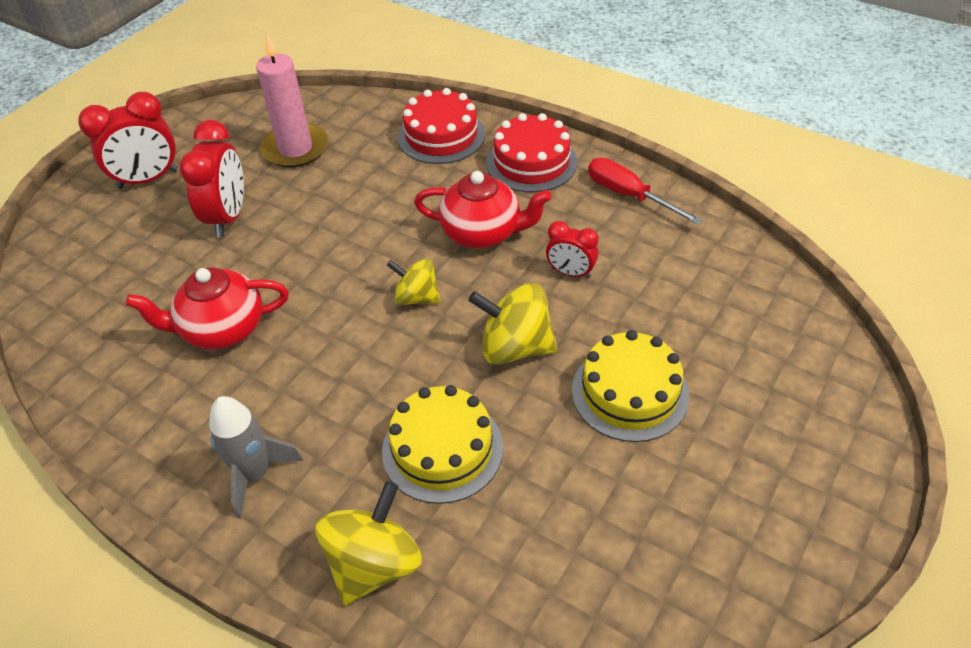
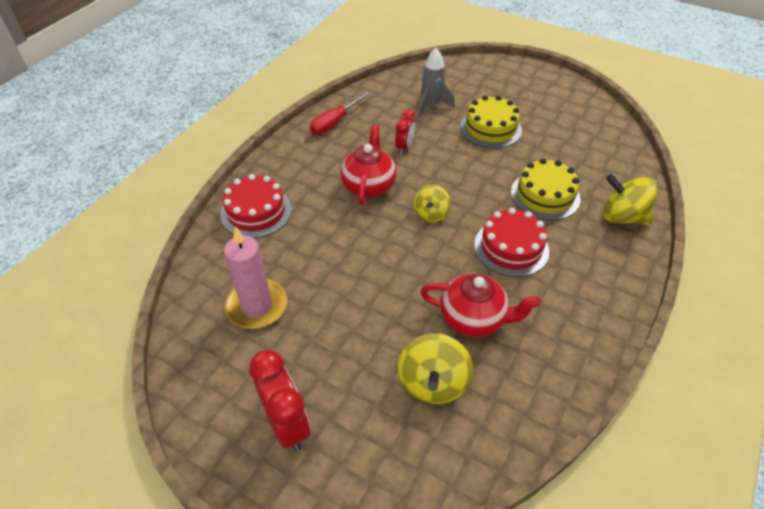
camera: 95 degrees left, 0 degrees up
(222, 329) = (473, 318): red teapot -> red teapot turned 60 degrees counterclockwise
(228, 217) = (347, 341): red clock -> none
(255, 474) = (587, 276): grey rocket -> grey rocket (431, 105)
(515, 347) = (467, 169): yellow spinning top -> yellow spinning top (433, 383)
(531, 162) = (296, 164): red cake -> red cake (511, 247)

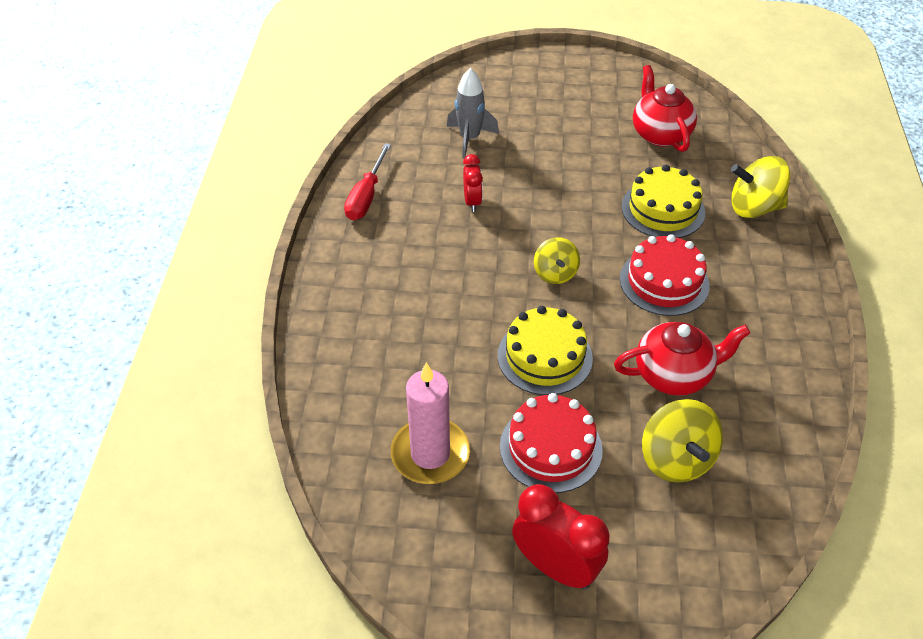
camera: 25 degrees left, 0 degrees up
(256, 212) = (347, 343): red cake -> red cake (550, 448)
(369, 185) = (462, 263): red teapot -> red teapot (660, 134)
(490, 128) = (556, 147): yellow cake -> yellow cake (544, 356)

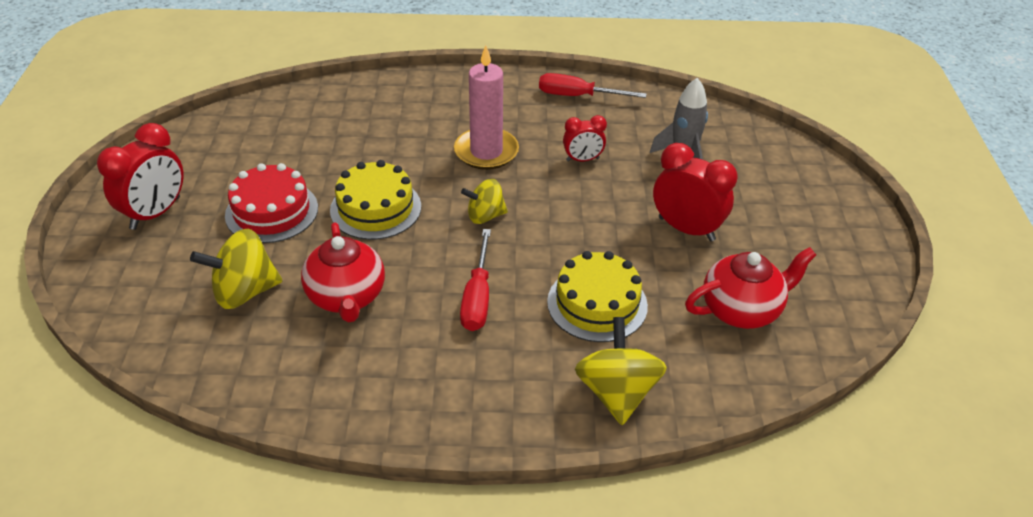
camera: 85 degrees right, 5 degrees down
(430, 454) = (277, 146): pink candle -> pink candle (486, 152)
(569, 149) = (686, 229): none -> red clock
(664, 282) = (477, 297): red cake -> red screwdriver

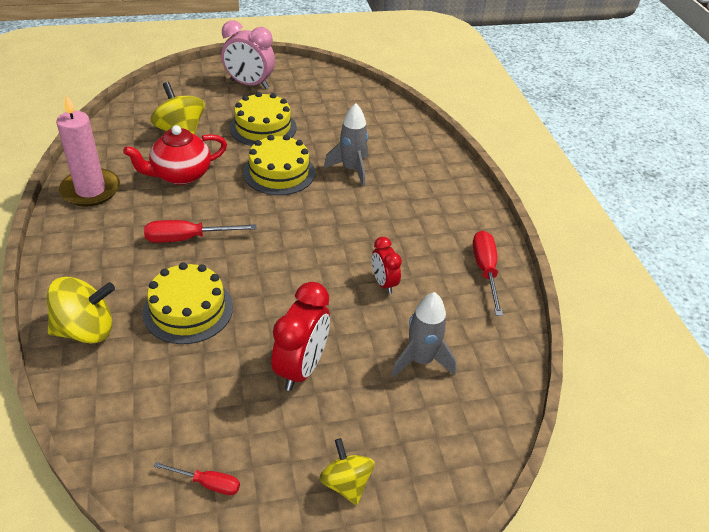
camera: 75 degrees right, 0 degrees up
(156, 213) = (249, 84): red clock -> pink clock
(271, 211) = (263, 127): red cake -> yellow cake
(392, 151) = (351, 169): none -> grey rocket
(485, 216) = (285, 230): yellow spinning top -> yellow spinning top (346, 483)
(486, 152) = (371, 220): pink candle -> pink candle (90, 190)
(741, 310) = (191, 417): red teapot -> none
(814, 303) = (207, 483): none -> red screwdriver

